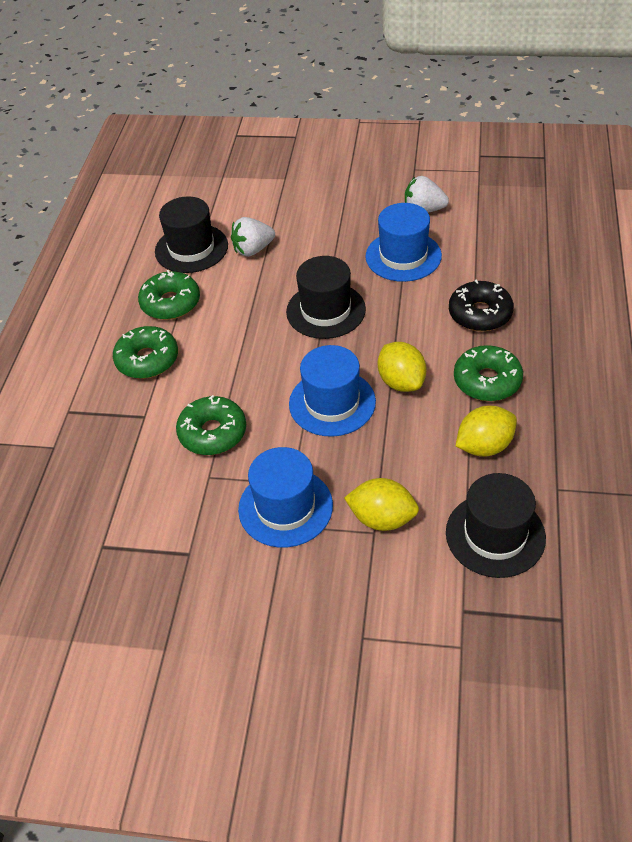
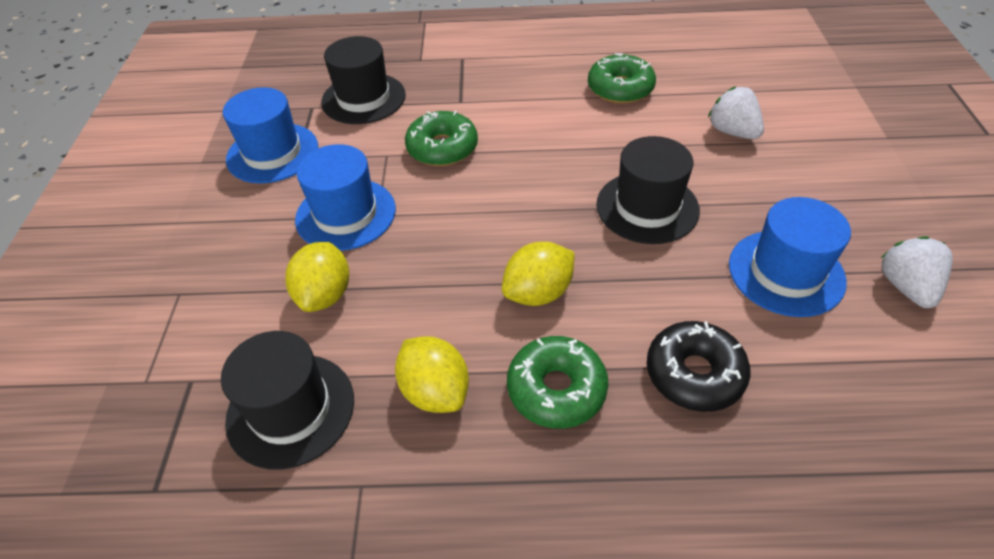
camera: 80 degrees right, 0 degrees up
(147, 360) = (535, 89): green donut -> none
(191, 248) = (713, 87): black hat -> black hat (363, 98)
(332, 403) = (494, 232): blue hat -> blue hat (272, 153)

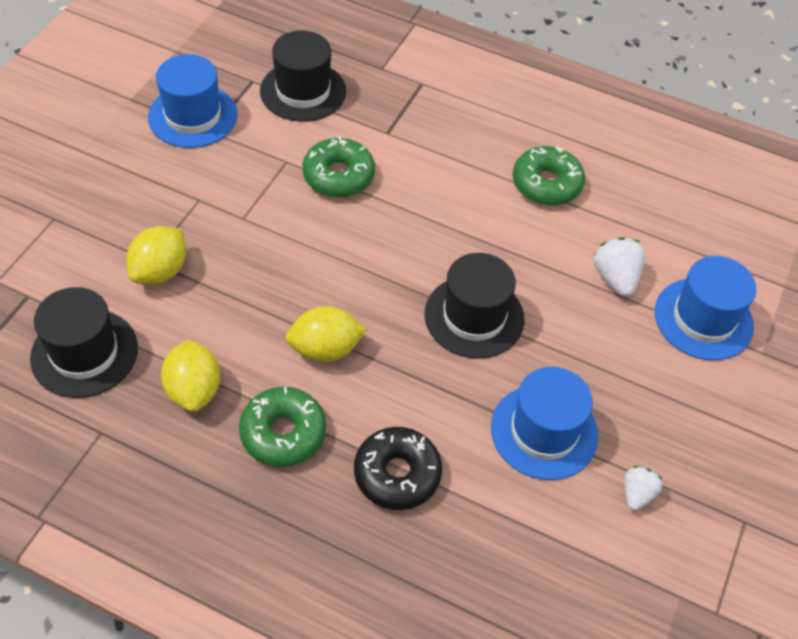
camera: 20 degrees right, 5 degrees up
(346, 214) = (218, 205): blue hat -> blue hat (703, 319)
(906, 287) = (637, 494): white strawberry -> white strawberry, size x0.65

